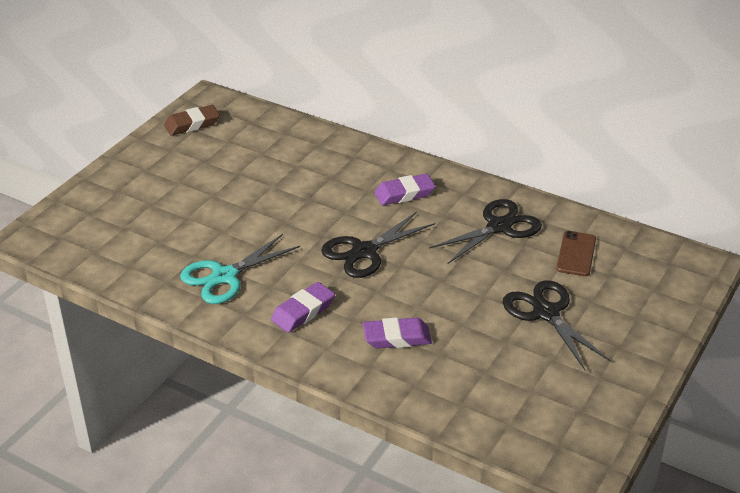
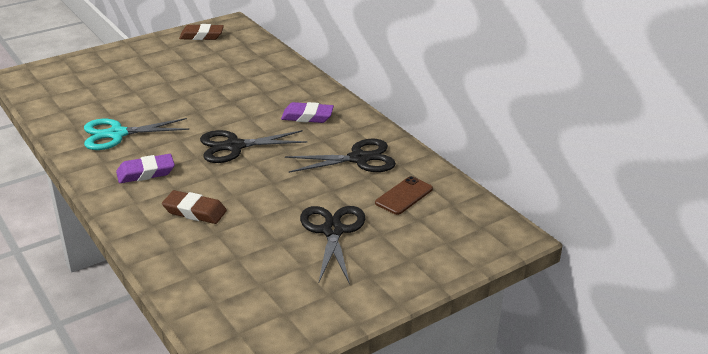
camera: 25 degrees right, 5 degrees down
(397, 337) = (195, 211): purple eraser -> brown eraser

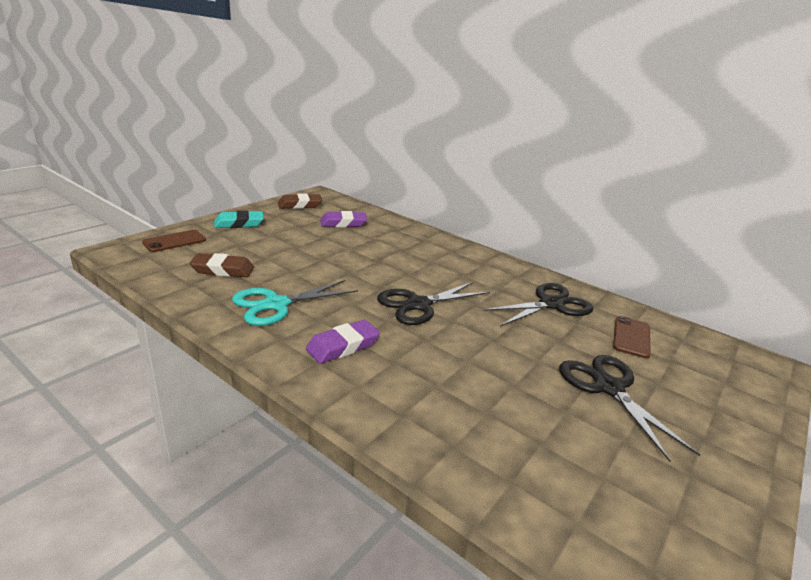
camera: 20 degrees left, 5 degrees down
(68, 69) = (174, 241): none -> brown phone
(132, 54) = (239, 223): none -> turquoise eraser
(195, 211) = (439, 387): brown eraser -> brown eraser (223, 270)
(307, 116) = (463, 269): purple eraser -> purple eraser (343, 223)

